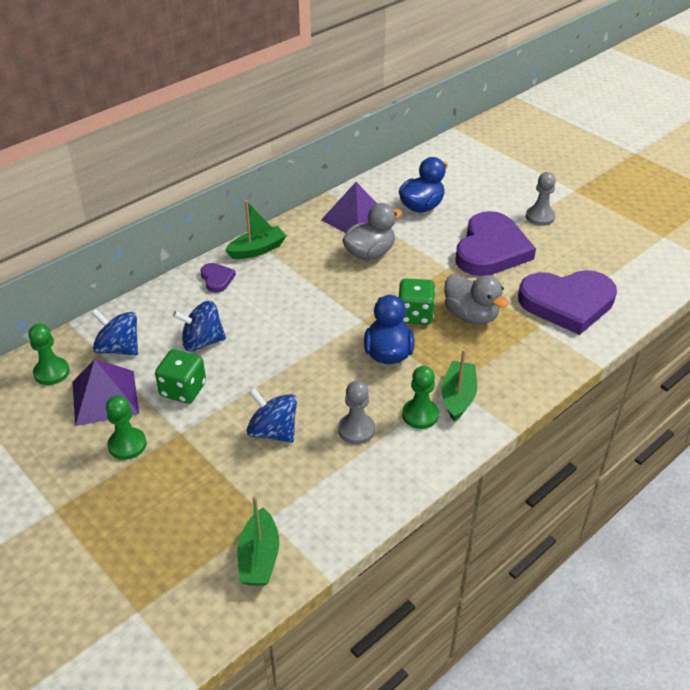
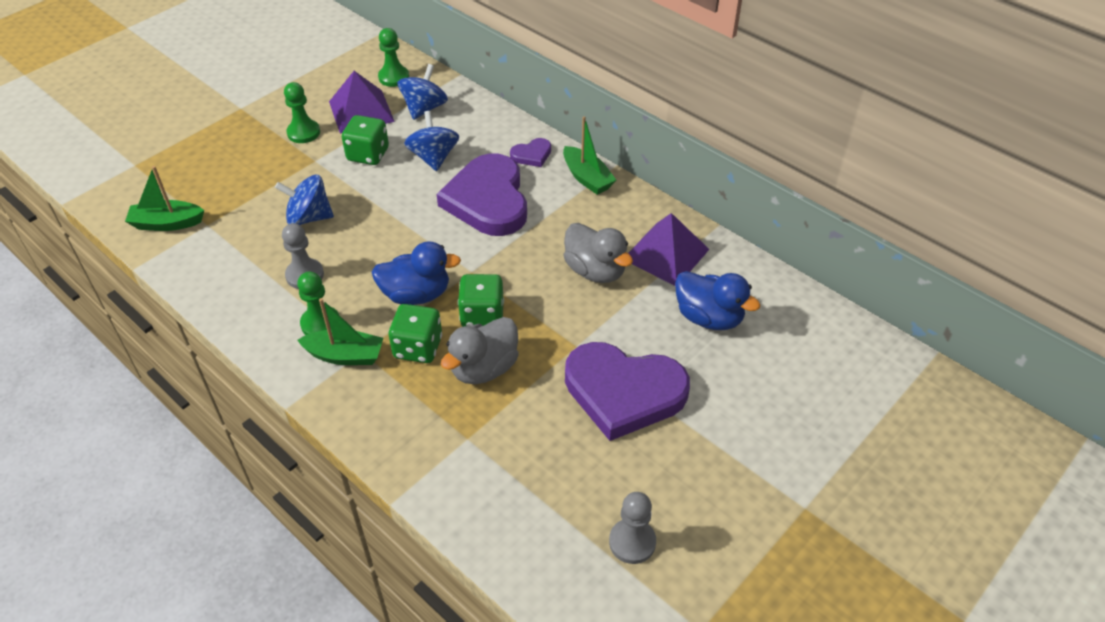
camera: 85 degrees right, 5 degrees up
(273, 431) = (309, 217): blue spinning top -> blue spinning top turned 120 degrees counterclockwise
(449, 352) = (418, 347): none -> green dice
(540, 217) = (716, 454): grey pawn -> grey pawn (632, 542)
(567, 303) = (515, 474): purple heart -> purple heart (488, 200)

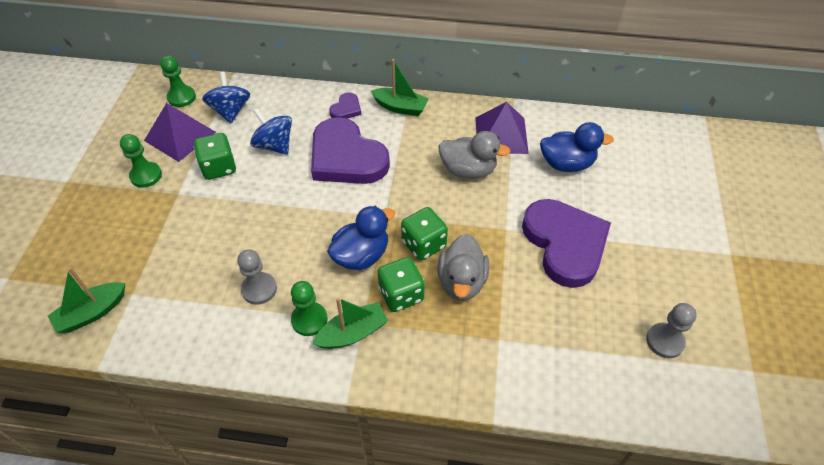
camera: 35 degrees left, 5 degrees up
(309, 217) = (218, 241): blue spinning top -> none
(623, 392) = (565, 244): purple heart -> purple heart turned 90 degrees counterclockwise

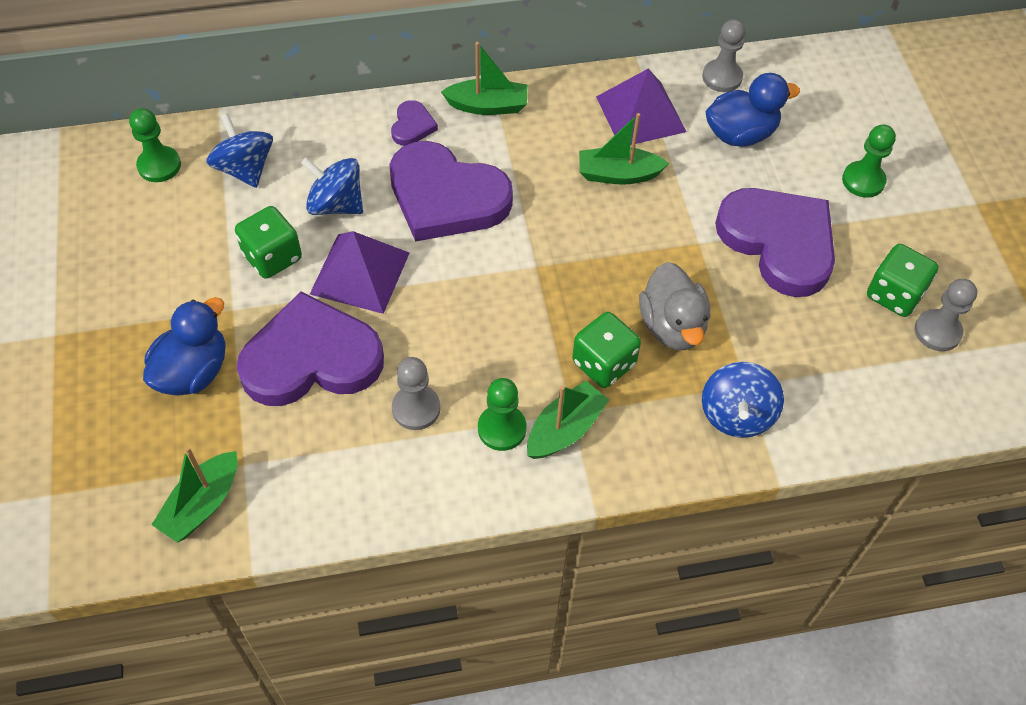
camera: 20 degrees left, 5 degrees up
(146, 176) = (171, 296): green pawn -> green pawn (863, 181)
(180, 136) = (189, 225): purple pyramid -> purple pyramid (360, 273)
(209, 237) = (311, 358): none -> purple heart
(361, 255) = (530, 327): blue duck -> blue duck (193, 371)
(423, 244) = (603, 290): green dice -> green dice (894, 294)
(468, 170) = (618, 174): grey duck -> green boat
(482, 359) = (736, 414): none -> blue spinning top
(568, 124) = (722, 77): none -> grey pawn

